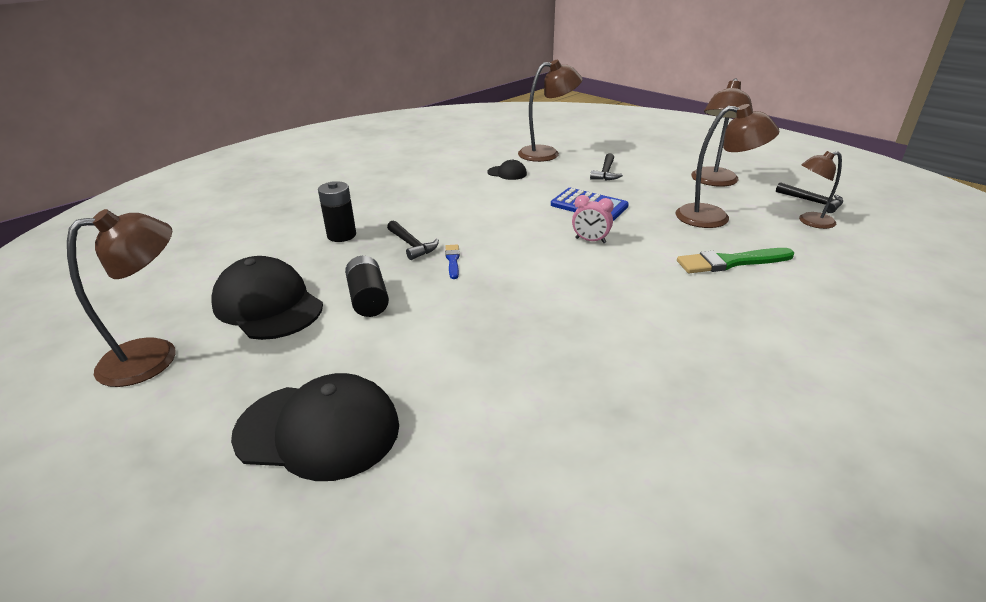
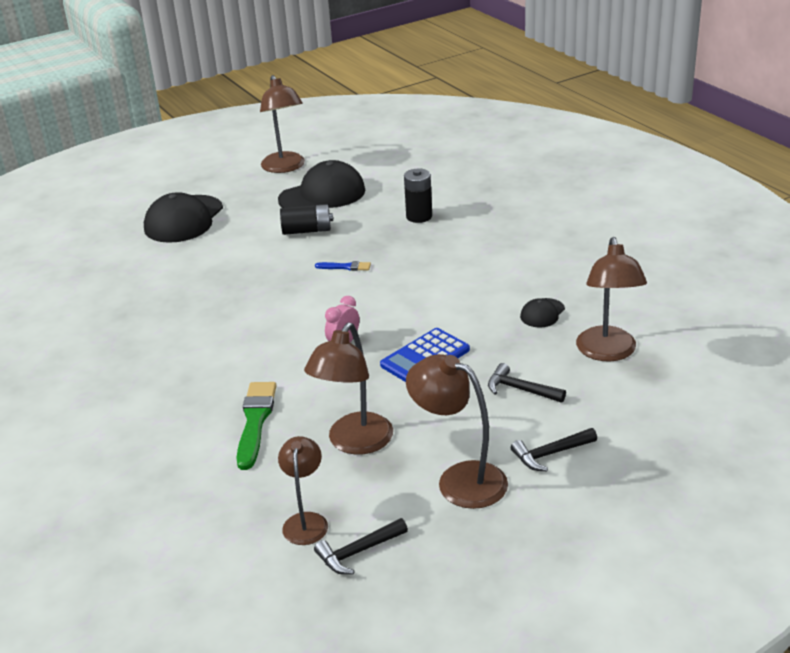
camera: 105 degrees right, 0 degrees up
(412, 245) = (383, 249): black hammer -> black hammer (550, 454)

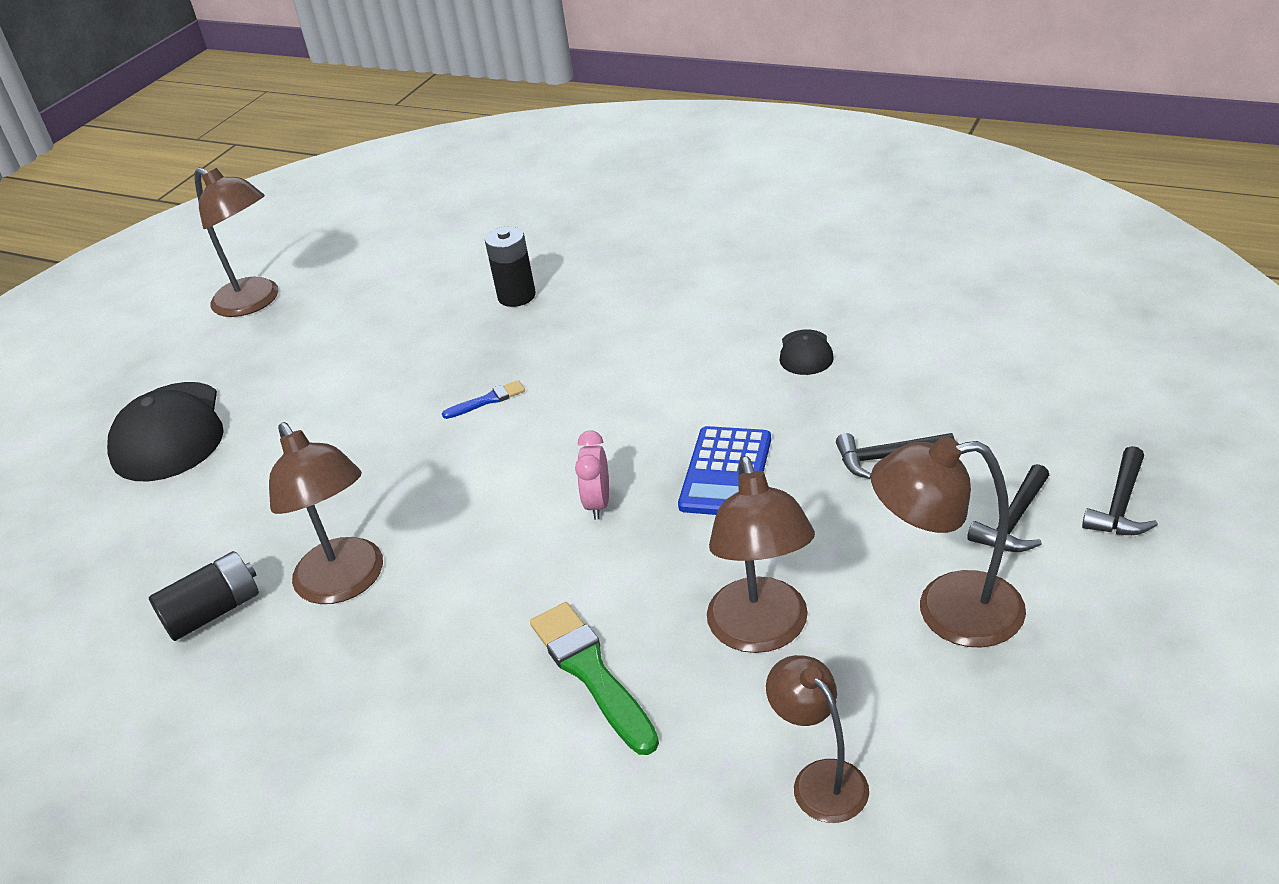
camera: 30 degrees left, 5 degrees up
(307, 230) = (379, 374): black battery -> black battery (213, 612)
(322, 195) = (350, 319): black cap -> none
(358, 552) = (936, 783): black hammer -> black hammer (1120, 505)
(607, 352) = (933, 367): brown lamp -> brown lamp (346, 583)

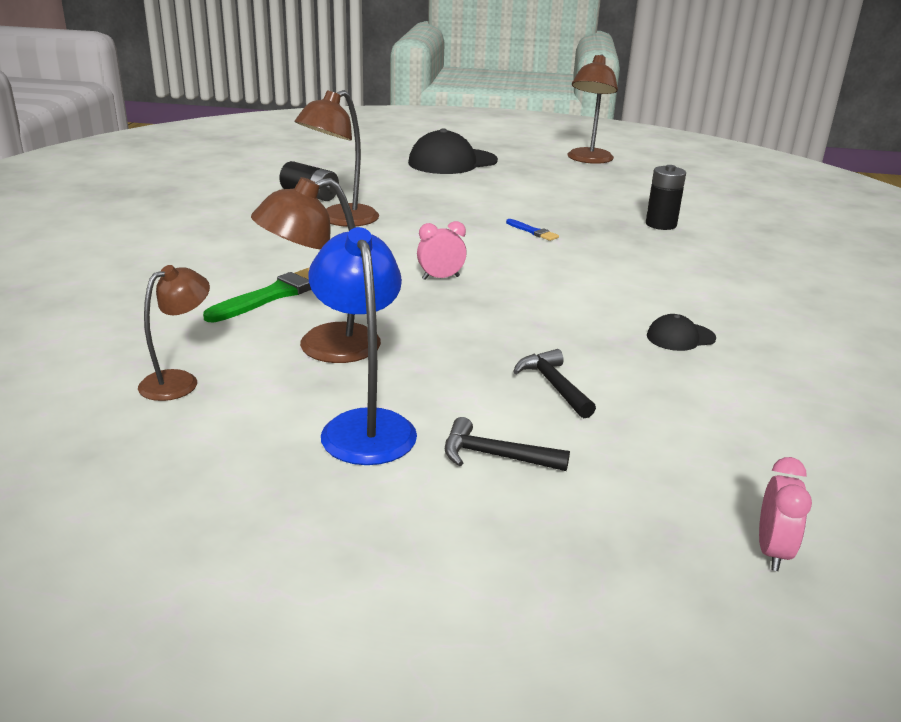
camera: 65 degrees right, 10 degrees down
(726, 472) = (497, 318): blue calculator -> none
(947, 610) = (364, 425): brown lamp -> blue lamp
(1120, 505) = (550, 524): black hammer -> none
(1154, 394) = (772, 551): none -> pink clock

